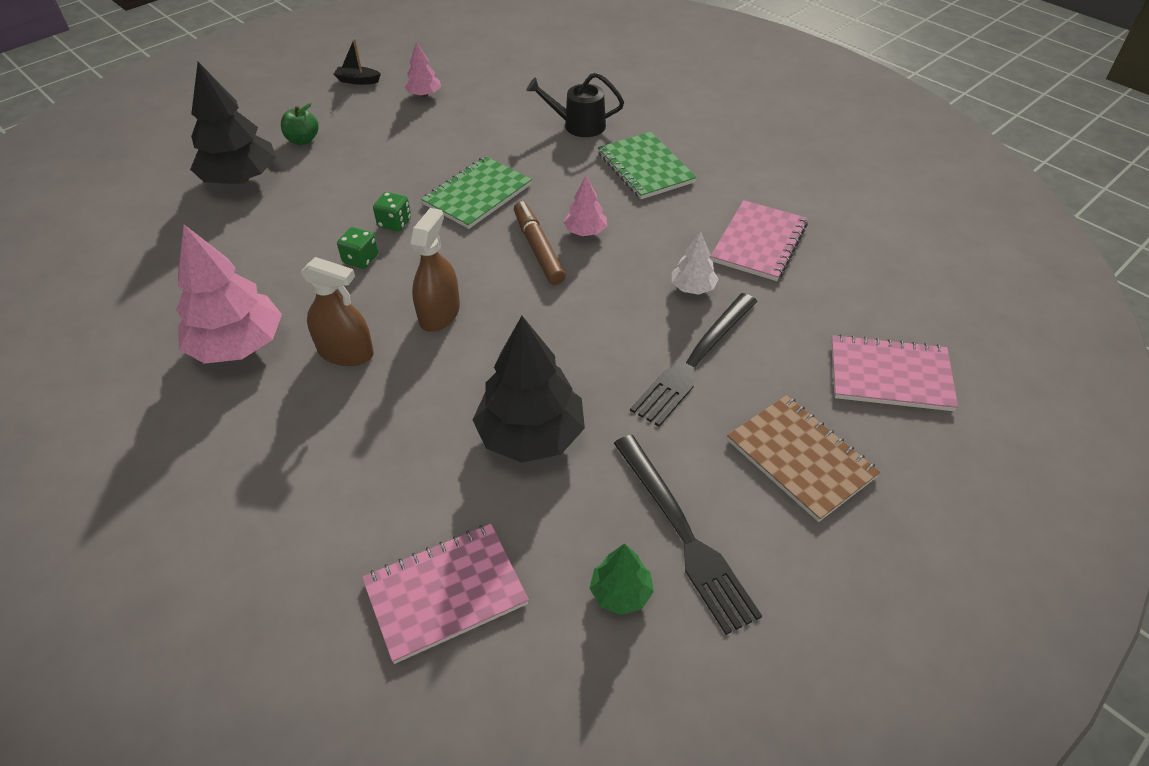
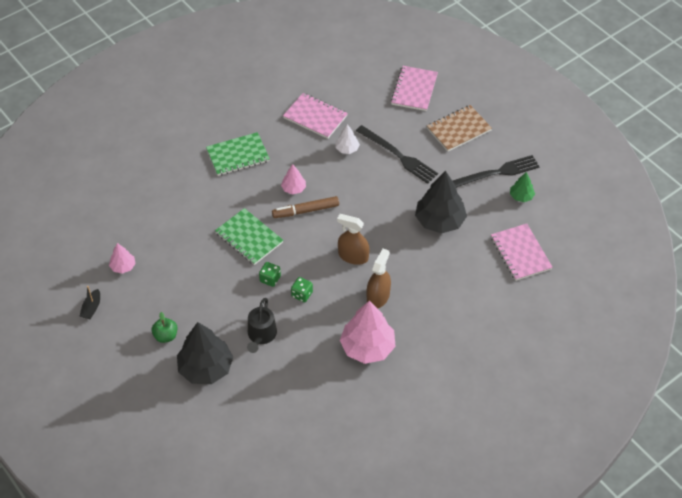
camera: 85 degrees left, 5 degrees up
(579, 125) = (184, 183): black watering can -> black watering can (261, 335)

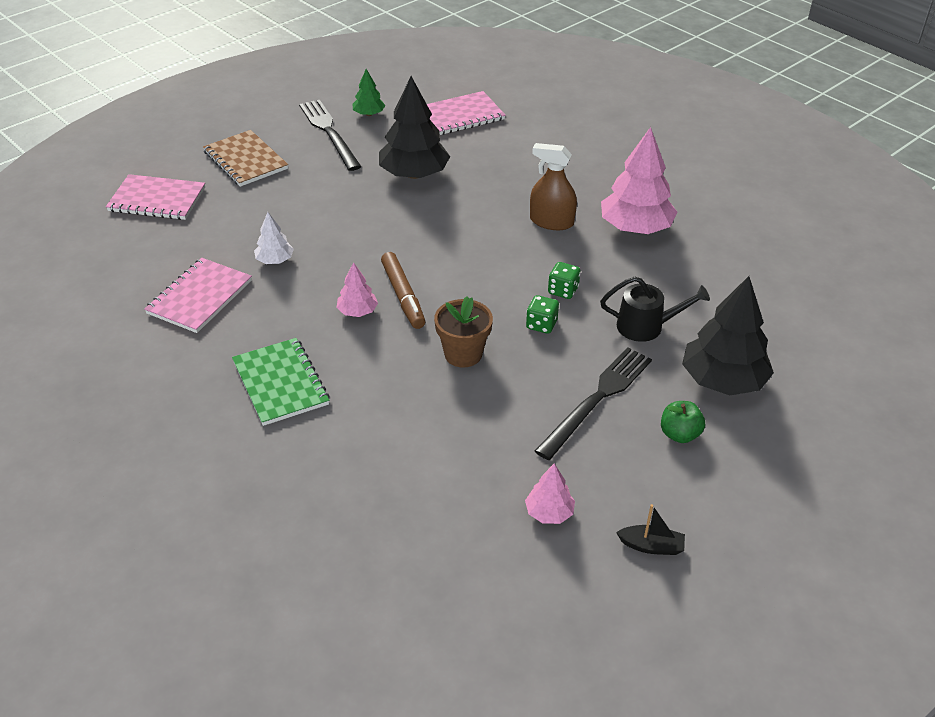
camera: 95 degrees left, 10 degrees down
(249, 237) = (463, 354): green notebook -> brown flower pot
(353, 256) = (485, 246): brown spray bottle -> none
(398, 155) = (292, 211): black fork -> black fork (597, 399)

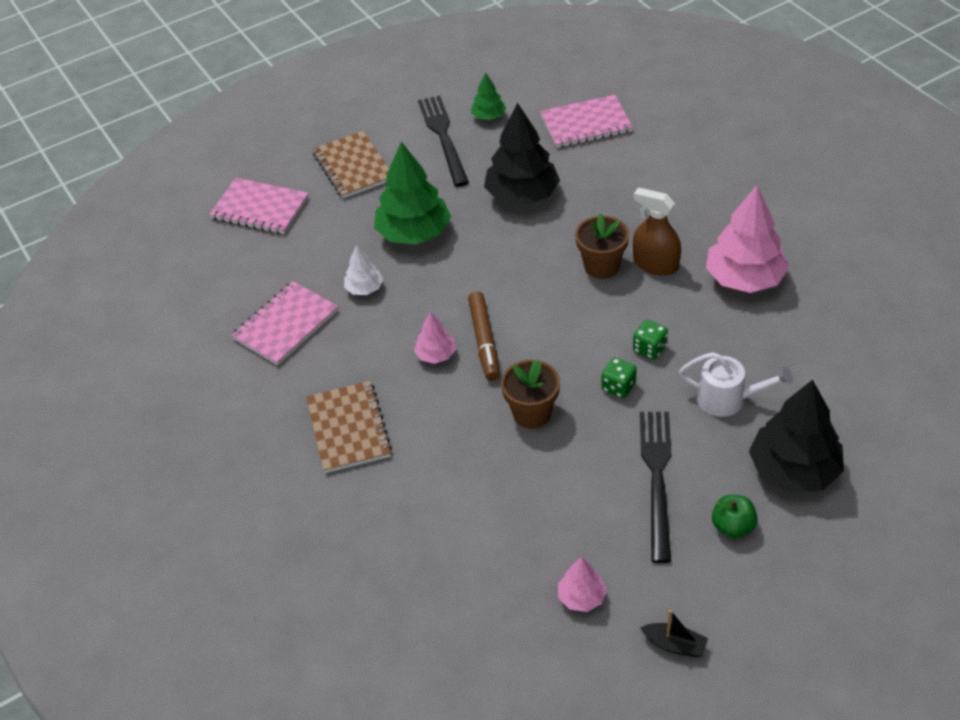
camera: 15 degrees right, 5 degrees up
(280, 383) = (348, 428): green notebook -> brown notebook
(316, 211) = (414, 233): none -> green tree
(502, 226) = (601, 266): none -> brown flower pot
(597, 399) = (657, 478): black fork -> black fork turned 45 degrees counterclockwise
(646, 326) = (727, 399): black watering can -> white watering can

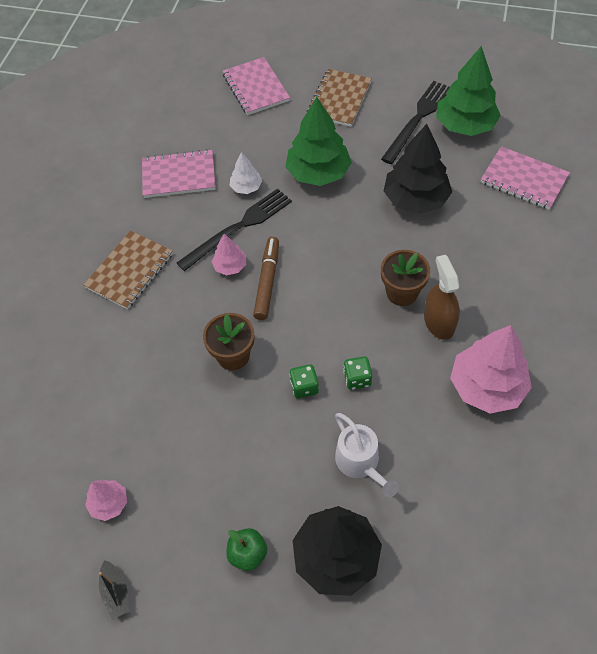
camera: 45 degrees right, 10 degrees up
(484, 341) = (267, 281): brown marker -> brown marker turned 150 degrees clockwise
(488, 116) = (465, 125): green tree -> green tree, size x2.00
(657, 478) = (247, 472): black fork -> black fork (238, 227)

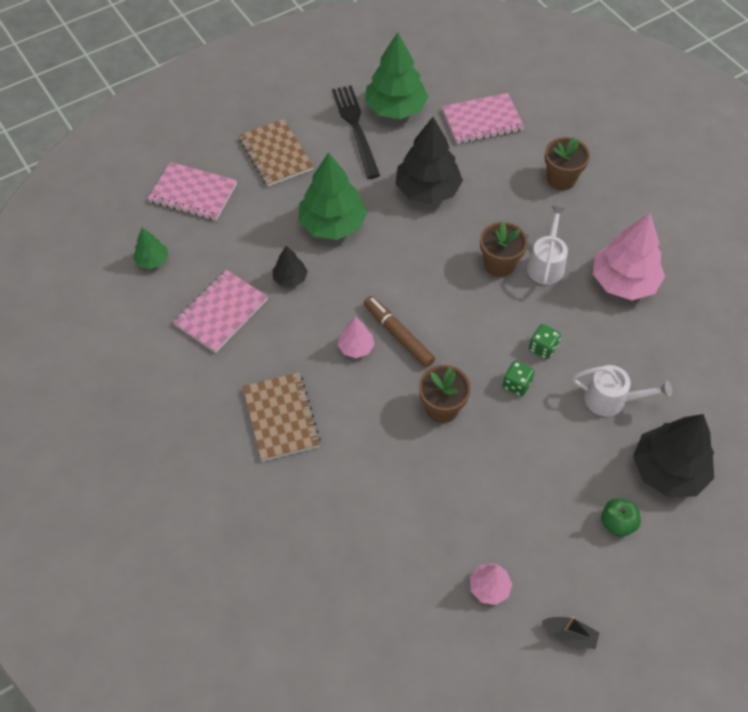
camera: 50 degrees left, 0 degrees up
(180, 112) = (152, 260): none -> green tree
(238, 227) = (324, 313): black fork -> none
(246, 187) = (290, 278): white tree -> black tree
(439, 322) = (546, 264): brown spray bottle -> white watering can
(534, 269) = (561, 179): none -> brown flower pot

